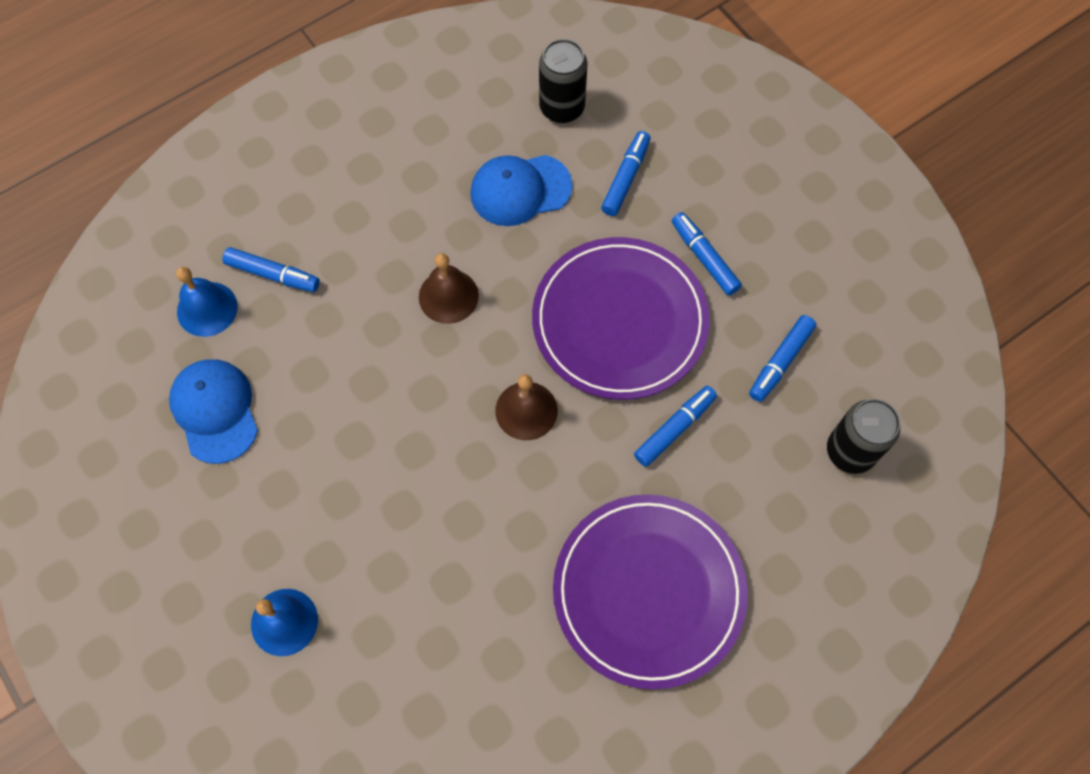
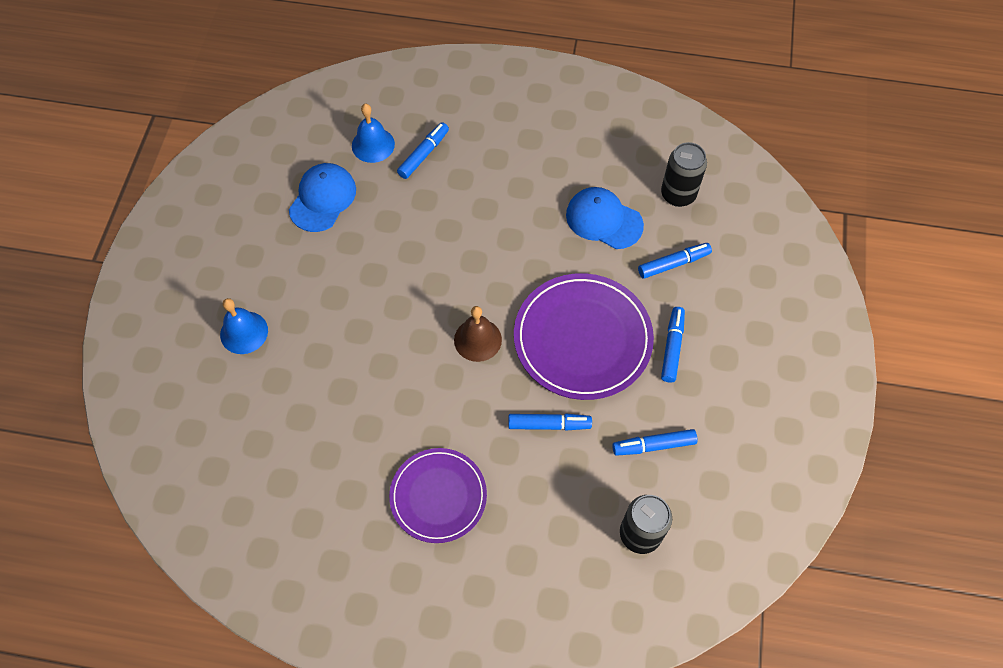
camera: 45 degrees right, 5 degrees down
(272, 274) = (423, 154): blue marker -> blue marker turned 120 degrees counterclockwise
(448, 296) = (502, 243): brown bell -> none
(649, 591) = (438, 496): purple plate -> purple plate, size x0.65

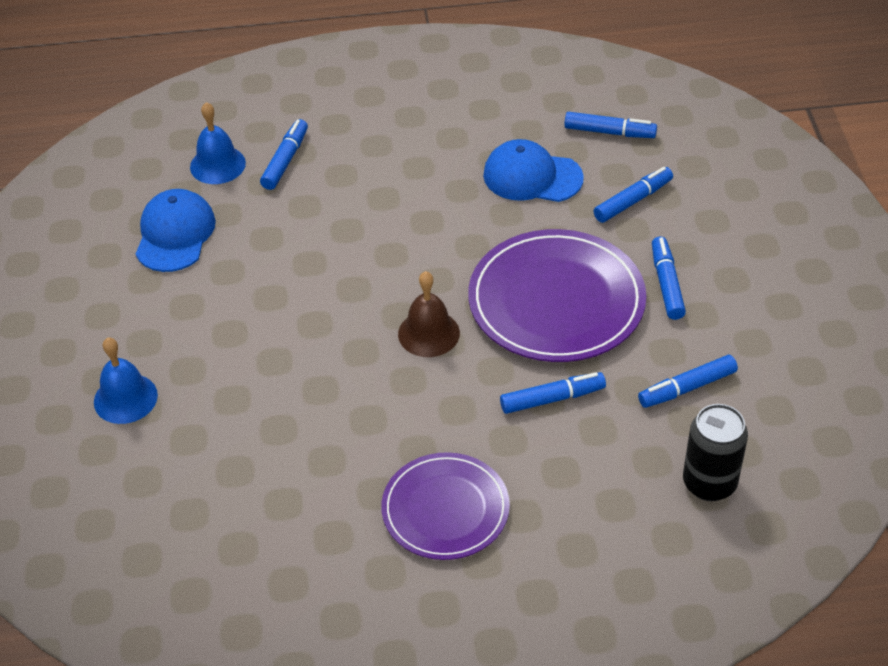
camera: 15 degrees left, 15 degrees down
(678, 194) = (609, 132): black can -> blue marker

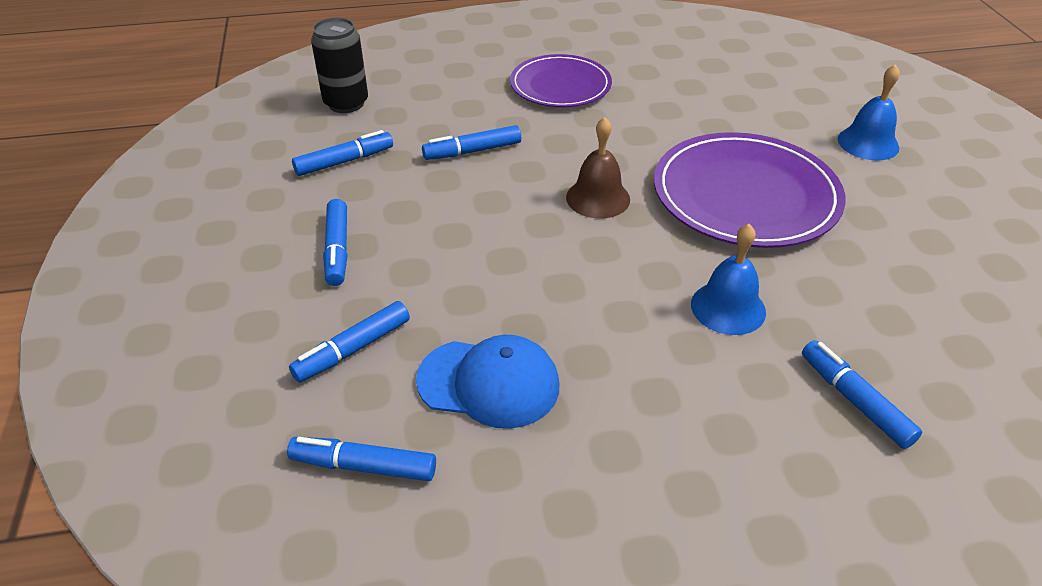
camera: 175 degrees right, 5 degrees down
(175, 234) = (936, 291): blue cap -> none
(217, 165) = (950, 391): blue bell -> blue bell (728, 308)
(285, 161) = (855, 401): blue marker -> blue marker turned 135 degrees clockwise
(556, 301) = (464, 230): purple plate -> purple plate (745, 195)

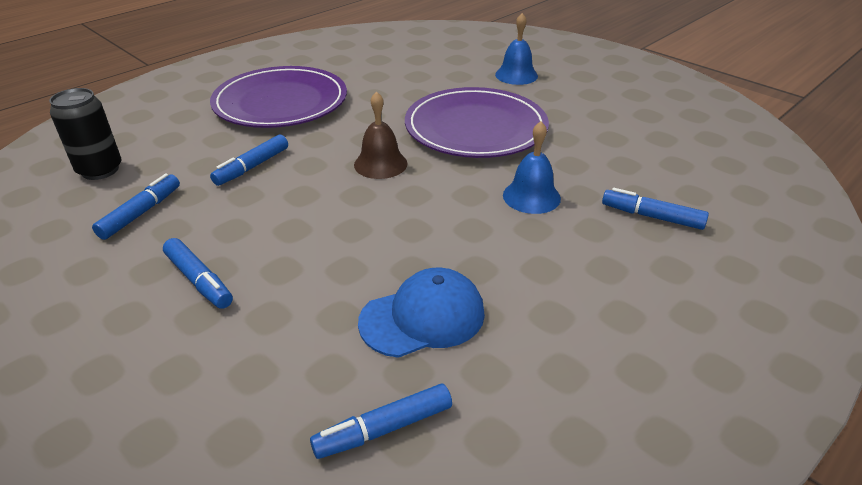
camera: 35 degrees left, 5 degrees down
(353, 349) = (288, 347): blue marker -> none
(560, 85) = (280, 102): purple plate -> purple plate, size x1.54

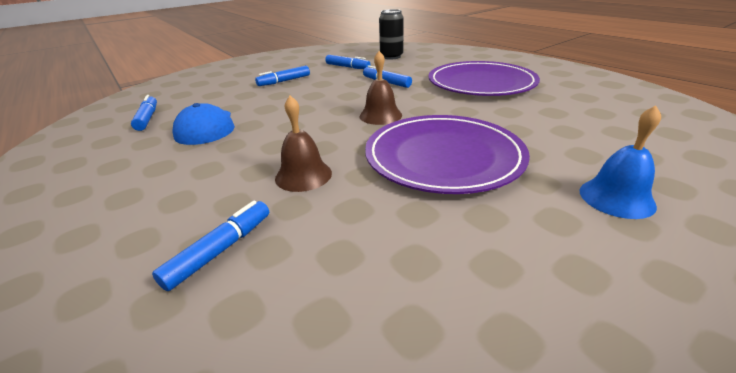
camera: 100 degrees right, 5 degrees down
(531, 196) = (303, 175): blue bell -> brown bell

